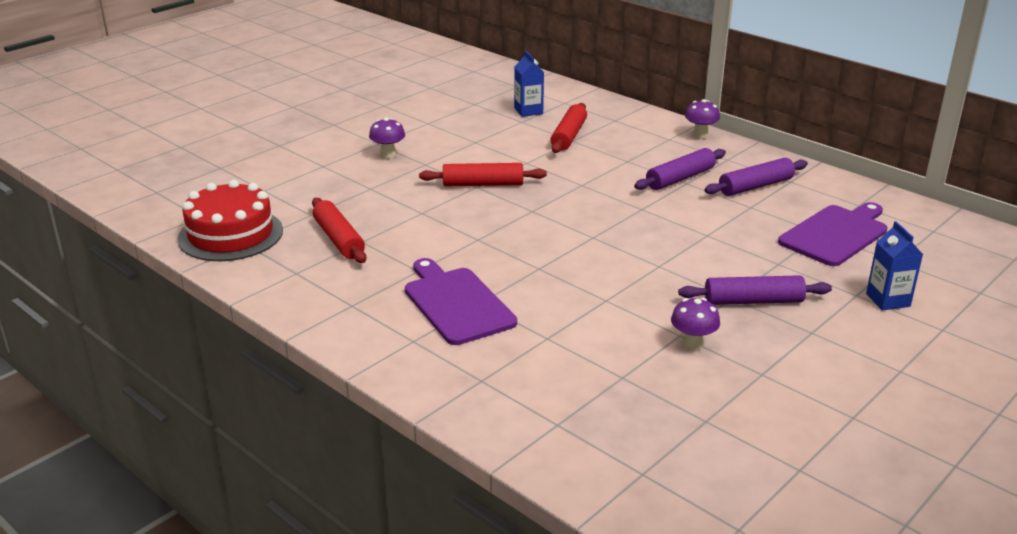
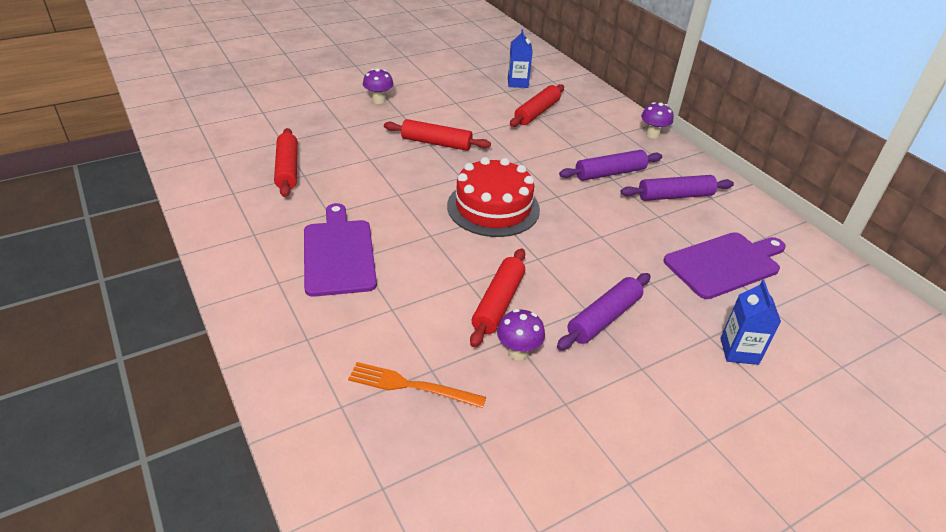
camera: 15 degrees right, 10 degrees up
(230, 234) = (210, 146): red cake -> red cake (493, 207)
(612, 393) = (411, 386): none -> orange fork
(647, 310) = (498, 303): none -> red rolling pin
(753, 301) = (603, 318): purple rolling pin -> purple rolling pin turned 60 degrees counterclockwise

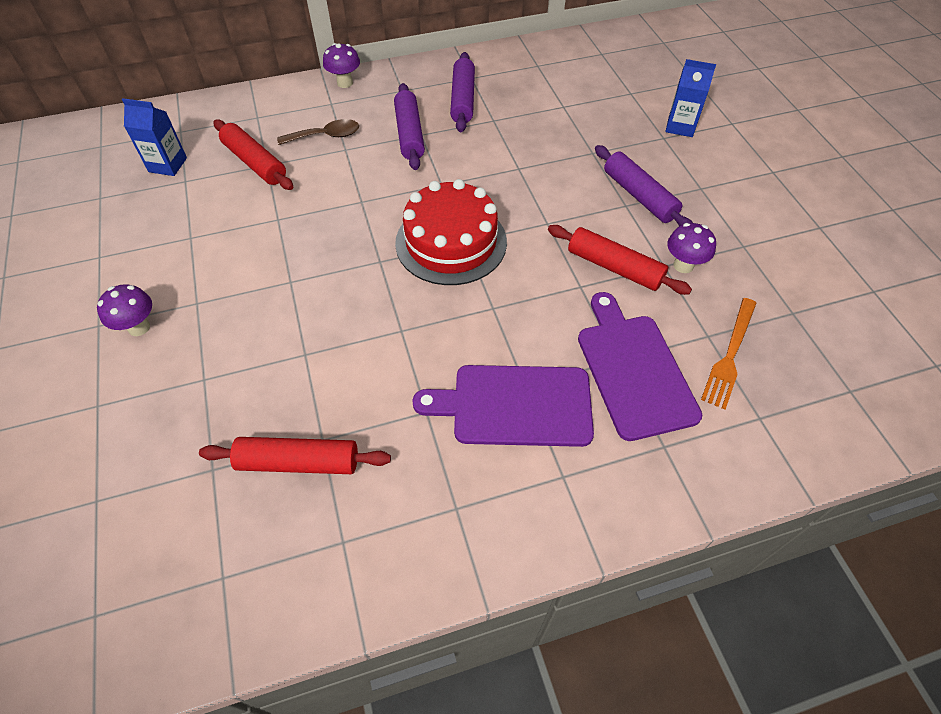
camera: 75 degrees left, 15 degrees up
(436, 143) = (291, 274): red rolling pin -> none
(583, 136) = (326, 136): none -> brown spoon
(725, 264) = (572, 100): purple cutting board -> purple cutting board (634, 370)

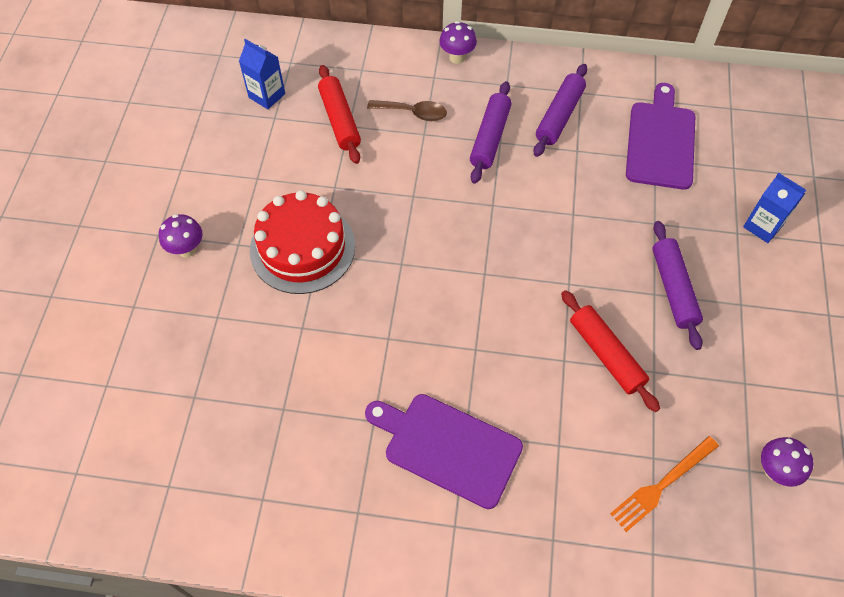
camera: 25 degrees right, 5 degrees up
(298, 462) = (258, 420): red rolling pin -> none
(451, 242) = (471, 269): red cake -> red cake (302, 248)
(634, 370) = (566, 461): purple cutting board -> purple cutting board (661, 141)
(683, 265) = (672, 379): purple mushroom -> purple mushroom (775, 471)

